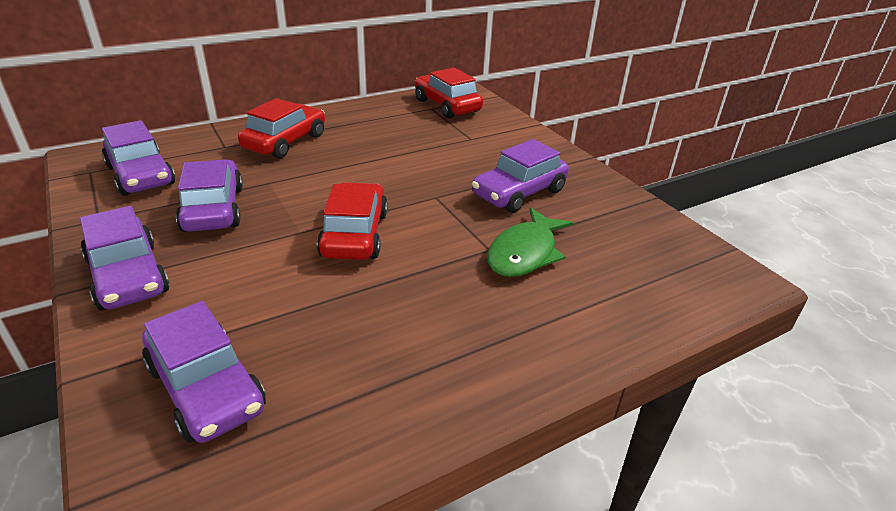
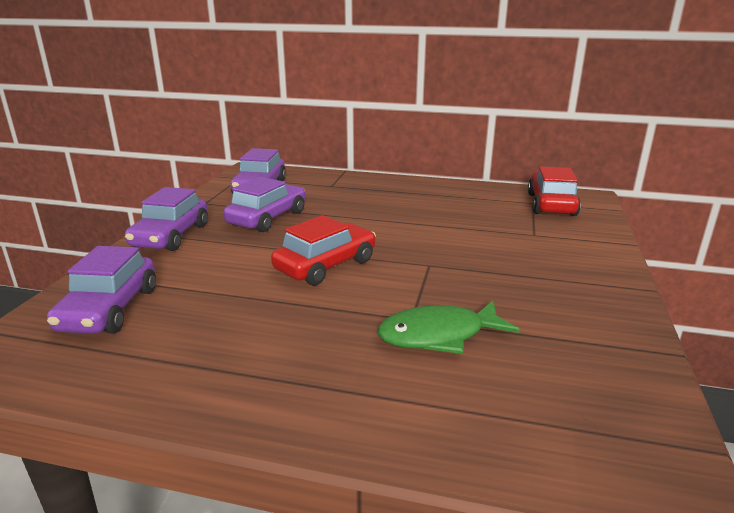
camera: 45 degrees right, 10 degrees down
(285, 142) = (374, 193): red car -> none
(519, 193) = (512, 289): purple car -> none

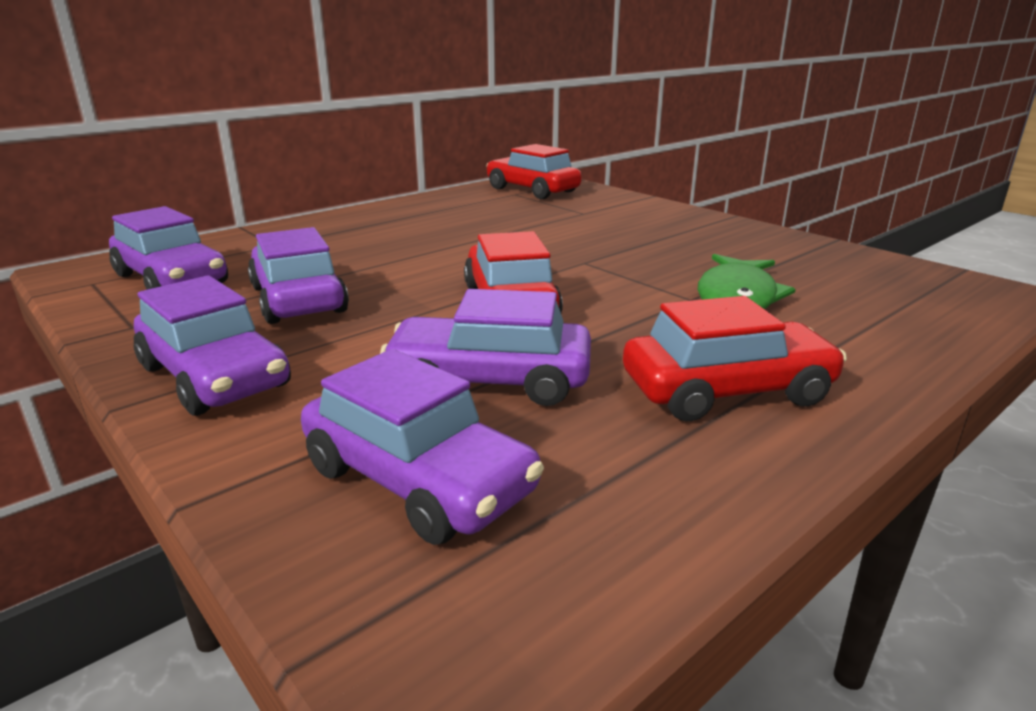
camera: 55 degrees left, 0 degrees up
(218, 293) = (489, 381): none -> purple car
(268, 366) = (726, 390): none -> red car

